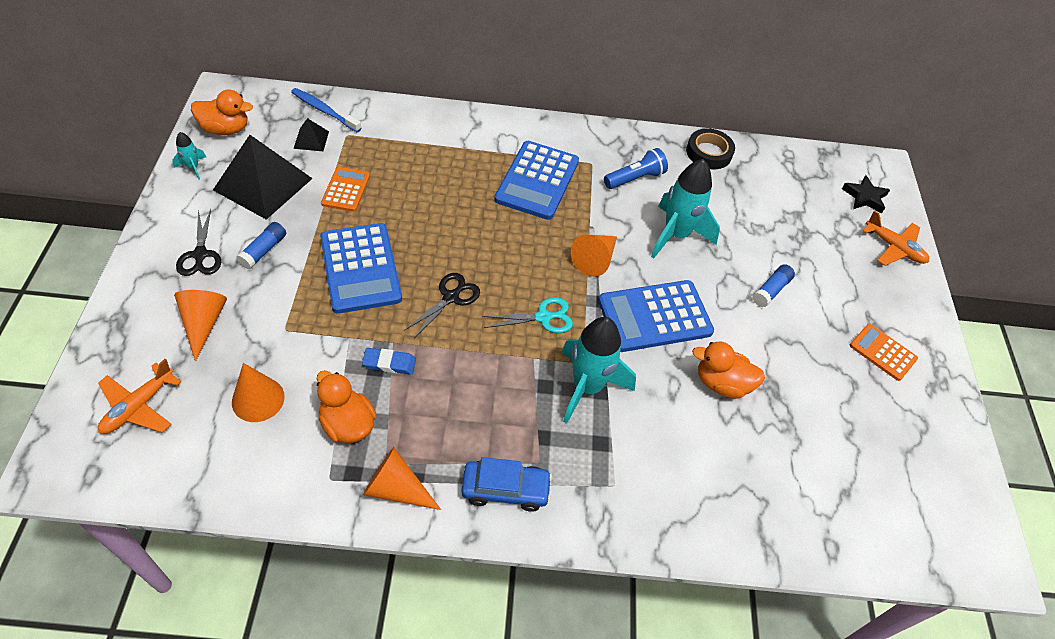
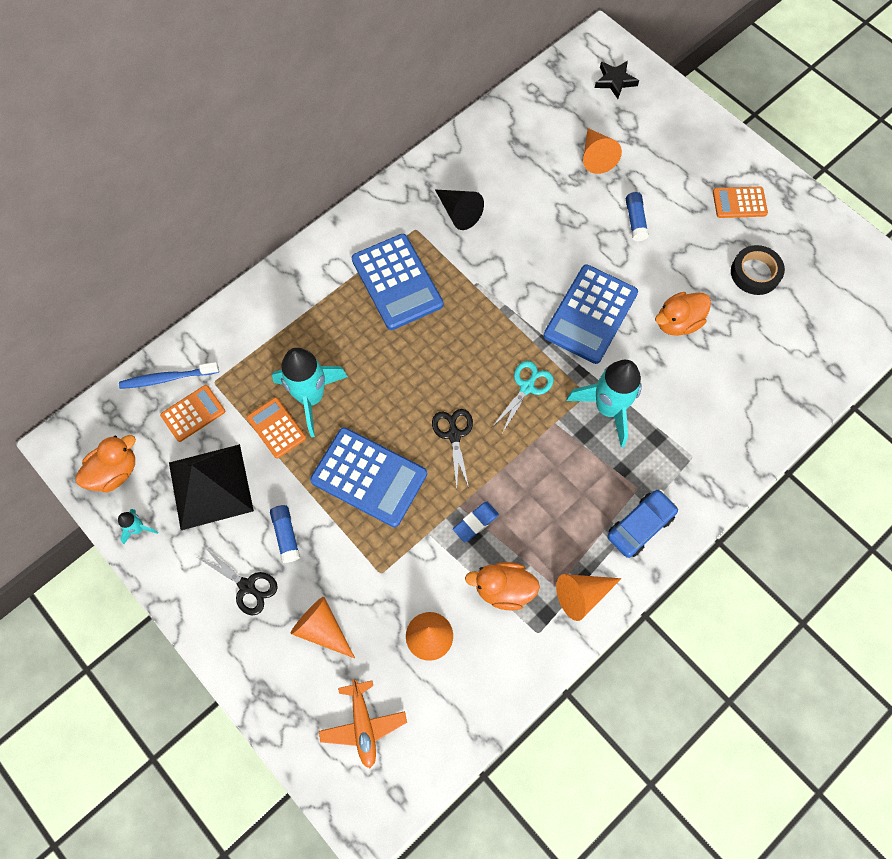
camera: 40 degrees left, 15 degrees up
(311, 139) = (193, 413): black pyramid -> orange calculator
(595, 259) = (508, 308): orange cone -> orange cone (596, 157)
(635, 178) = (458, 213): blue flashlight -> black cone
(676, 235) = (535, 235): turquoise rocket -> turquoise rocket (311, 397)
(708, 153) = (481, 140): black tape -> black tape (755, 273)
(894, 248) = (671, 109): orange plane -> none

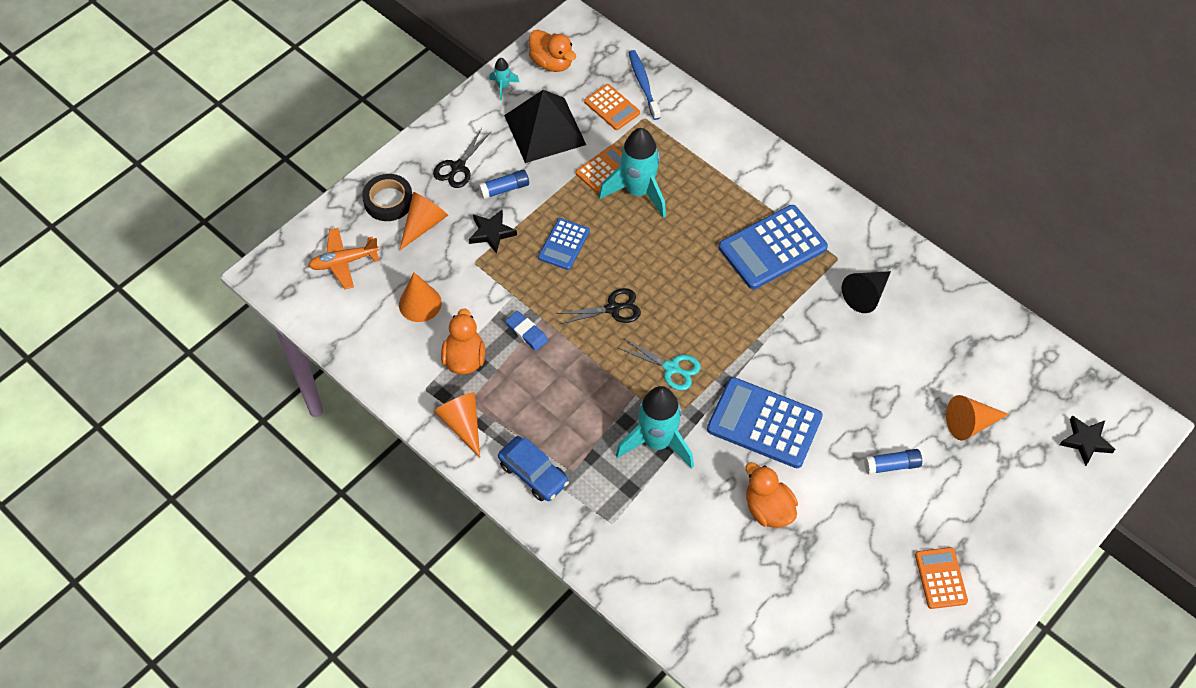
camera: 85 degrees right, 10 degrees down
(344, 552) = (492, 233): none -> black star
(369, 477) = (564, 244): blue calculator -> blue calculator, size x0.56
(755, 273) = (846, 592): black tape -> black tape (388, 201)

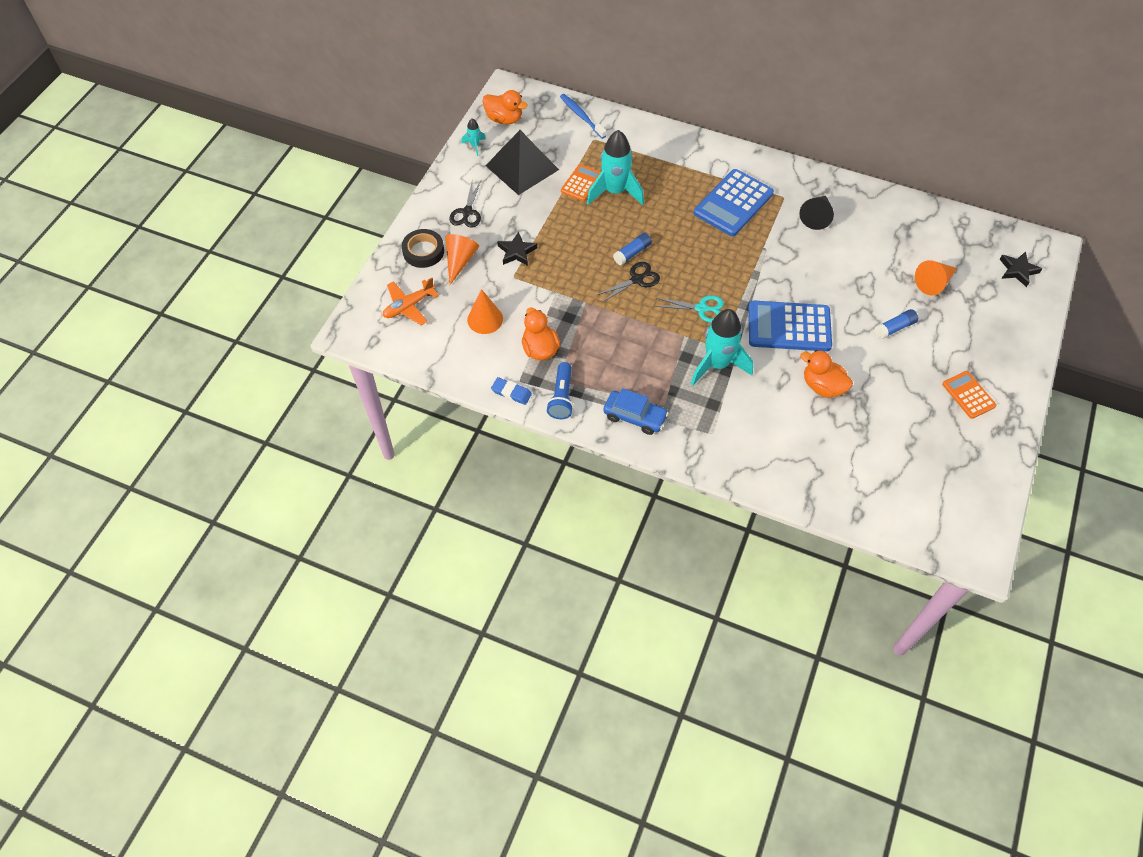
camera: 20 degrees left, 0 degrees up
(462, 424) = (561, 397): orange cone -> blue flashlight
(504, 189) = (511, 218): blue glue stick -> blue glue stick (632, 253)
(526, 332) = (579, 316): blue eraser -> blue eraser (511, 392)
(564, 244) = (577, 244): blue calculator -> none
(612, 107) = (565, 138): orange calculator -> none

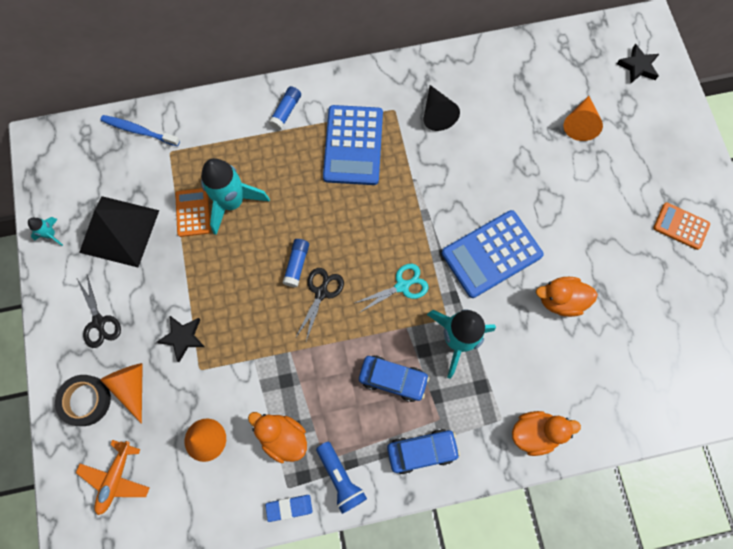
camera: 35 degrees left, 15 degrees up
(504, 119) = (60, 182): orange duck -> orange duck (535, 432)
(648, 361) = (393, 379): none -> blue car
(894, 328) = (579, 195): blue glue stick -> blue glue stick (286, 111)

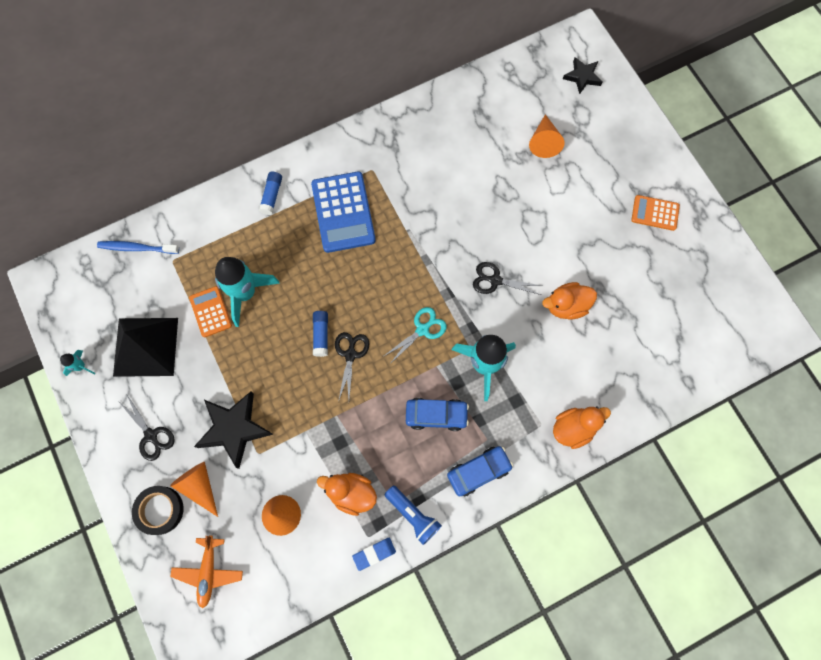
camera: 15 degrees left, 0 degrees up
(183, 337) = (234, 429): black star -> black star, size x1.71
(437, 114) = (412, 164): black cone -> none
(491, 254) = (495, 280): blue calculator -> black scissors

